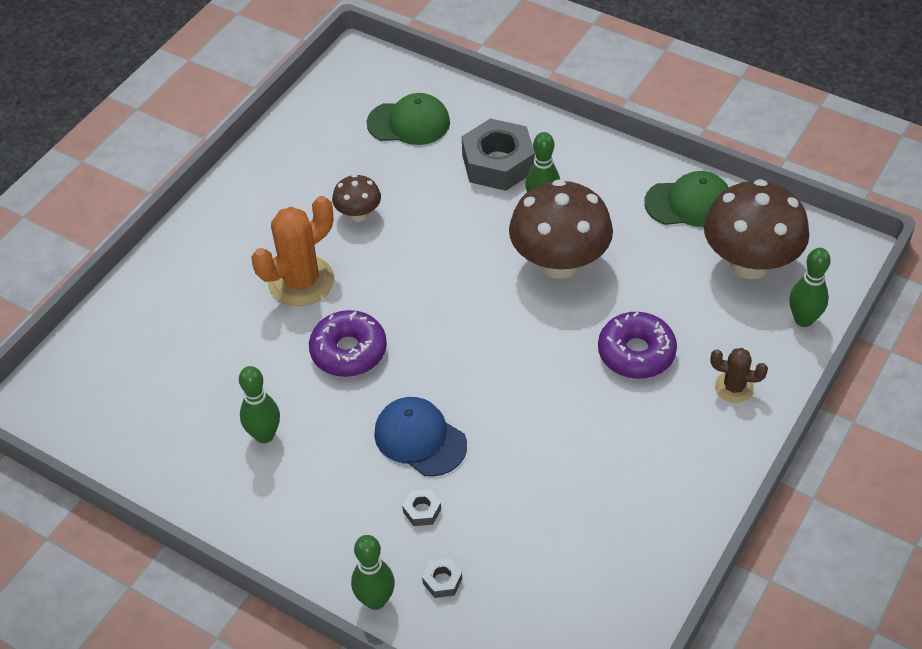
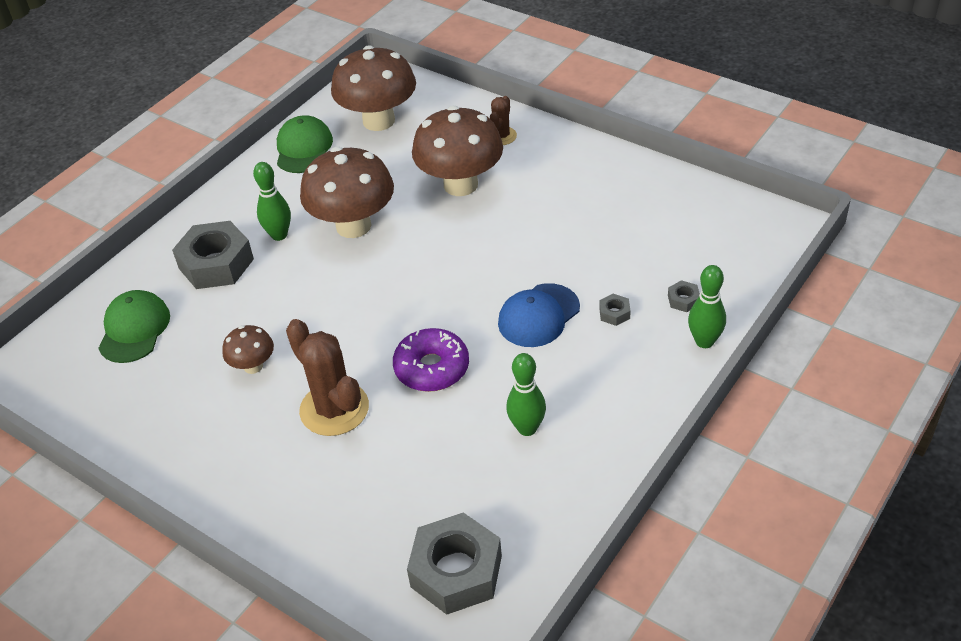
camera: 85 degrees left, 5 degrees down
(109, 390) = (456, 571): none -> grey nut
(301, 281) = (334, 409): orange cactus -> brown cactus
(636, 353) = (460, 184): purple donut -> brown mushroom
(803, 319) = (440, 98): green bowling pin -> none

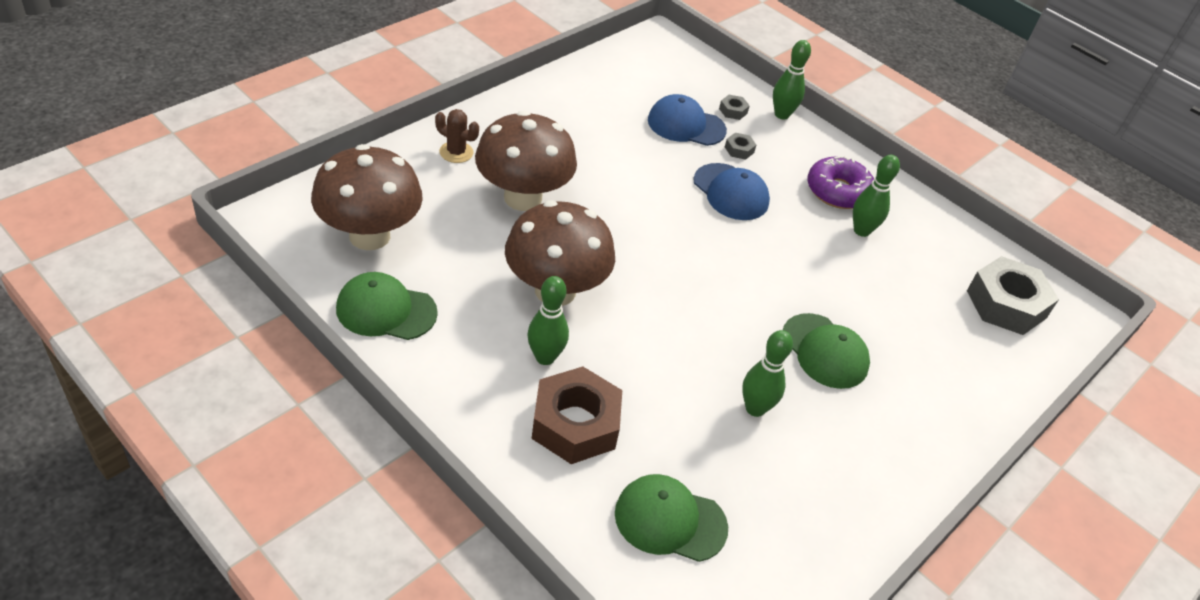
camera: 90 degrees left, 0 degrees up
(216, 264) = (575, 424): grey nut -> brown nut
(253, 366) = (755, 408): brown mushroom -> green bowling pin
(334, 409) = (825, 351): brown cactus -> green cap
(432, 368) = (782, 273): purple donut -> purple donut (838, 191)
(632, 267) = (686, 125): none -> blue cap

